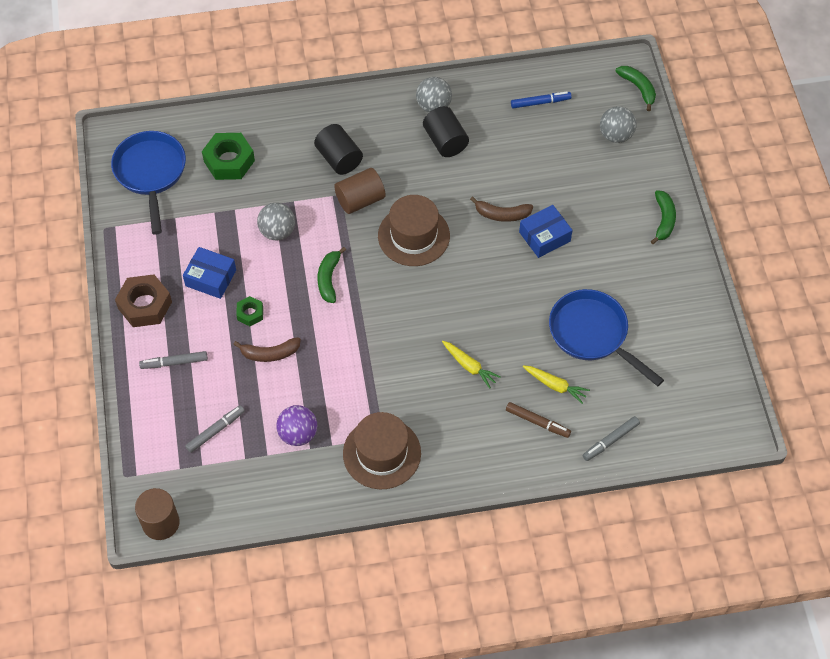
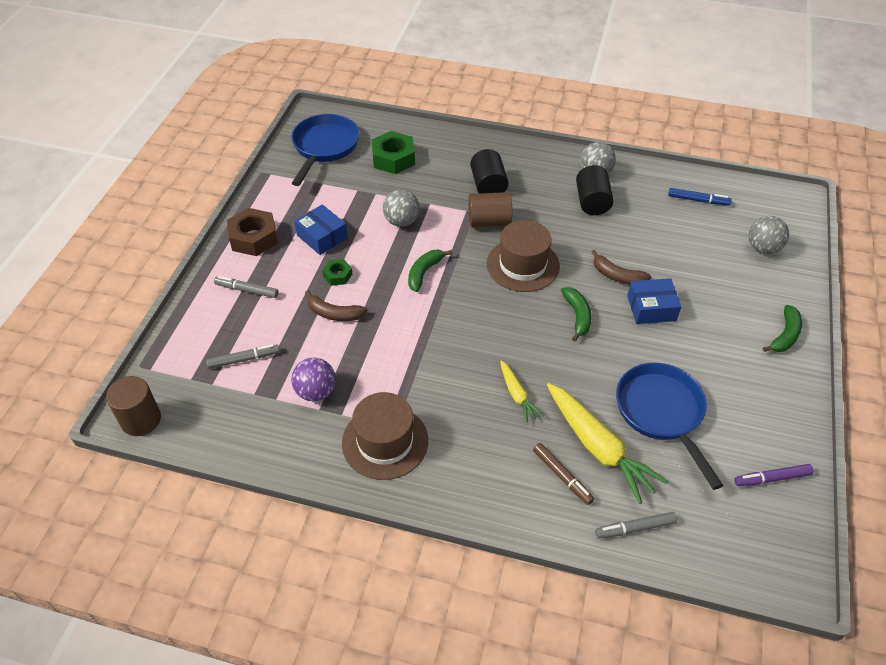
camera: 25 degrees right, 10 degrees down
(555, 385) = (598, 447): yellow carrot -> yellow carrot, size x1.92
(638, 88) = (802, 218): green banana -> green banana (577, 316)
(696, 356) = (772, 478): none -> purple marker

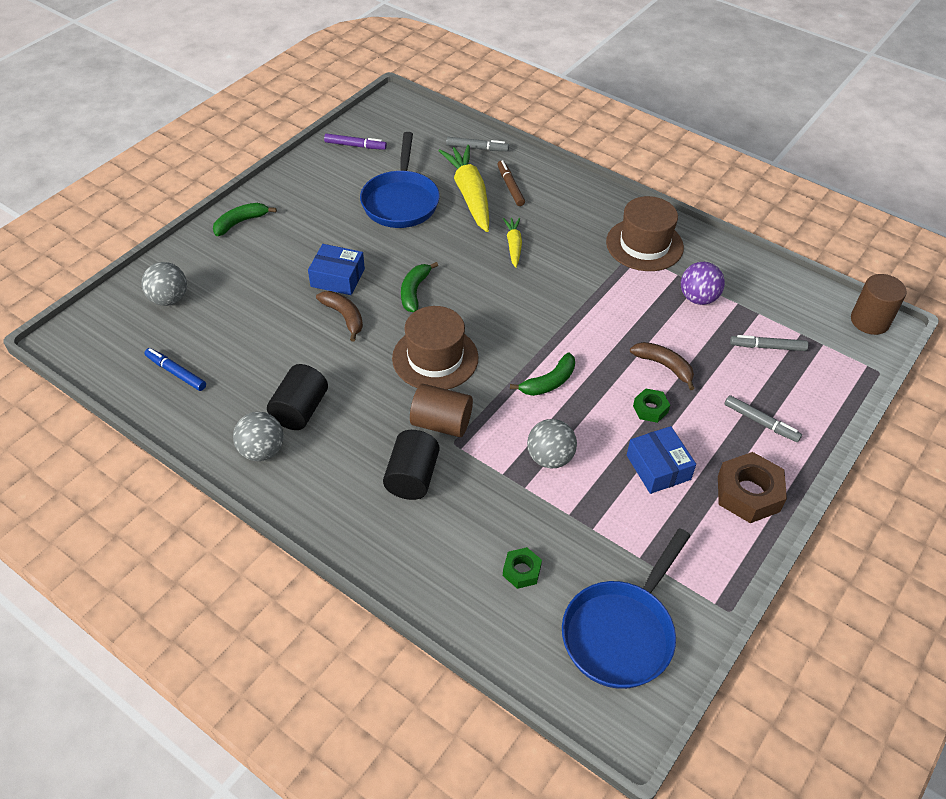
camera: 160 degrees left, 0 degrees up
(393, 158) = (521, 571): green nut -> green nut, size x0.54

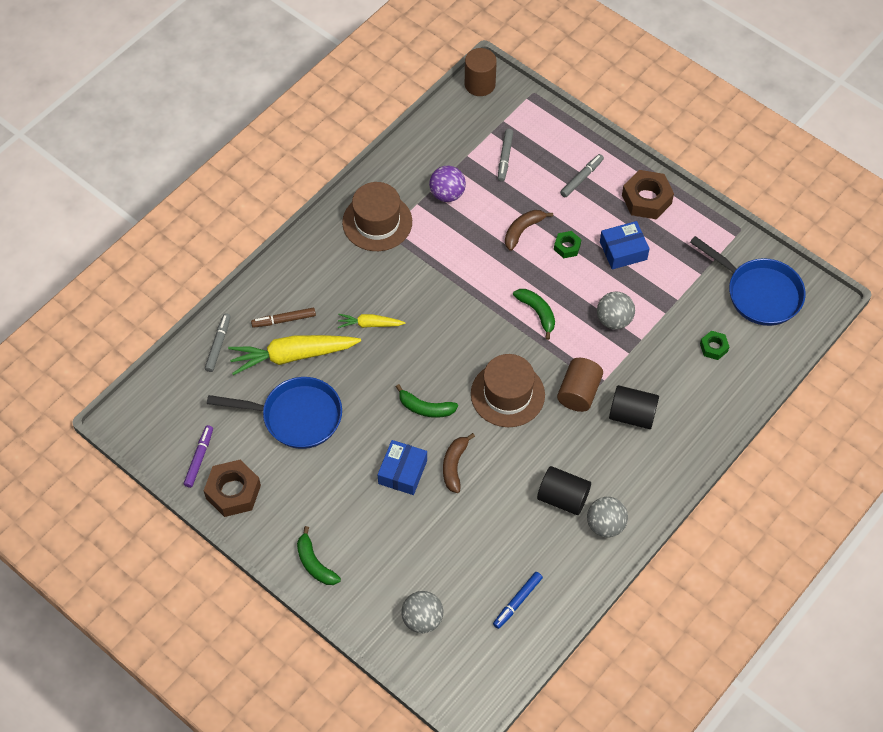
camera: 85 degrees left, 10 degrees up
(320, 168) = (233, 492): none -> brown nut
(344, 317) = (454, 465): brown banana -> brown banana turned 45 degrees counterclockwise

